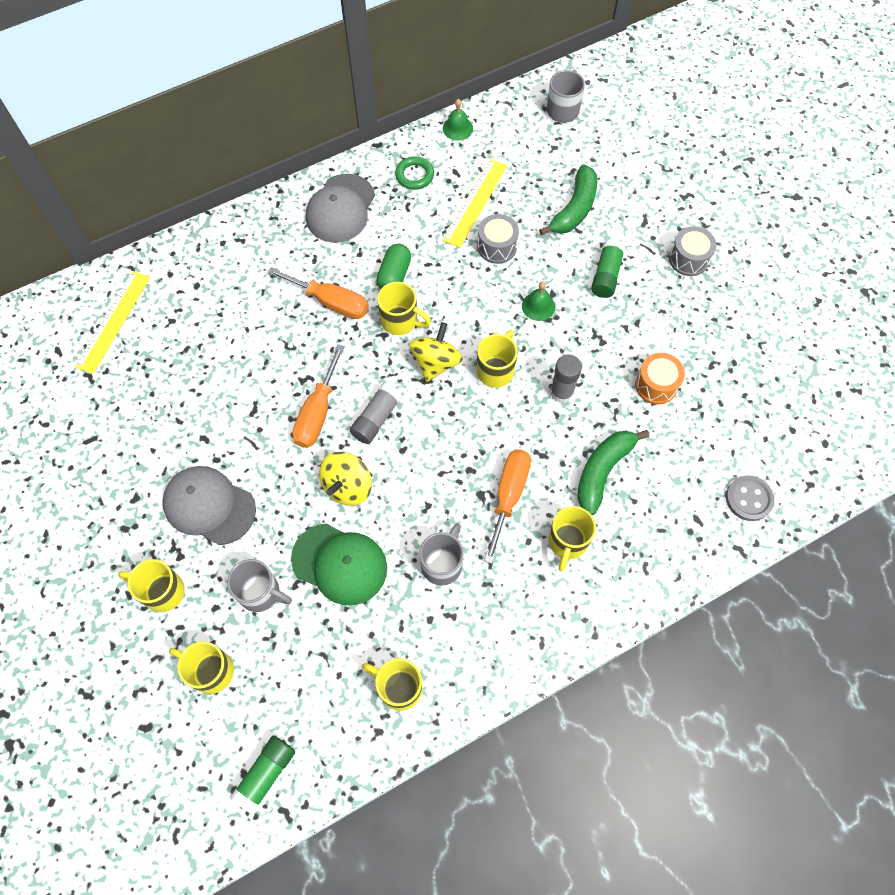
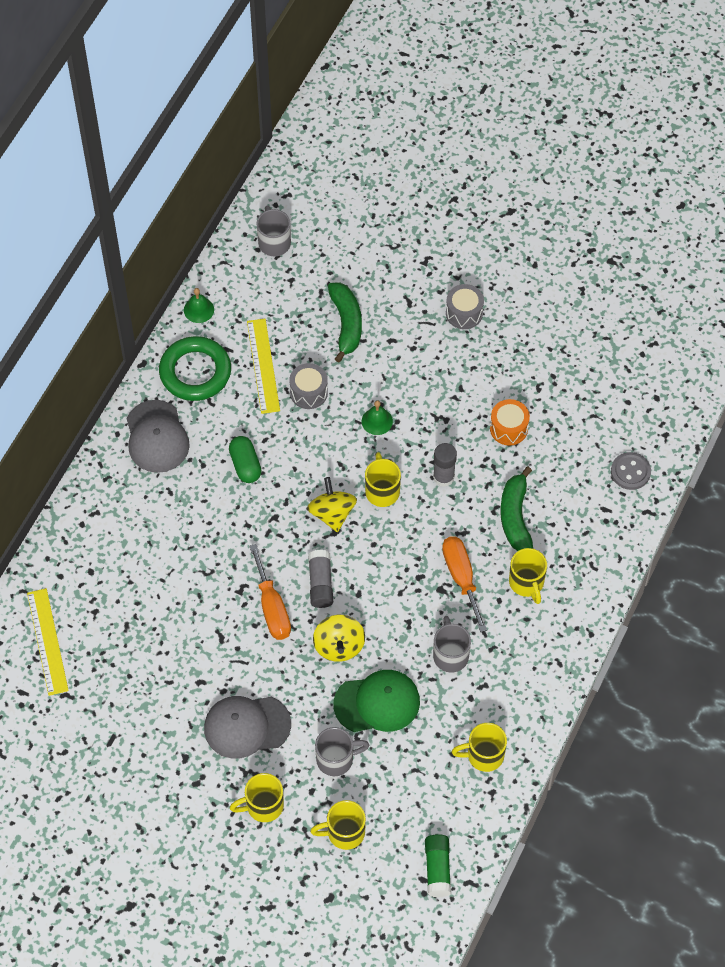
camera: 35 degrees left, 5 degrees down
(331, 302) = (212, 517): orange screwdriver -> none
(400, 321) = (279, 498): yellow mug -> none
(414, 175) = (195, 372): green ring -> green ring, size x1.88
(606, 275) = (410, 364): green glue stick -> none

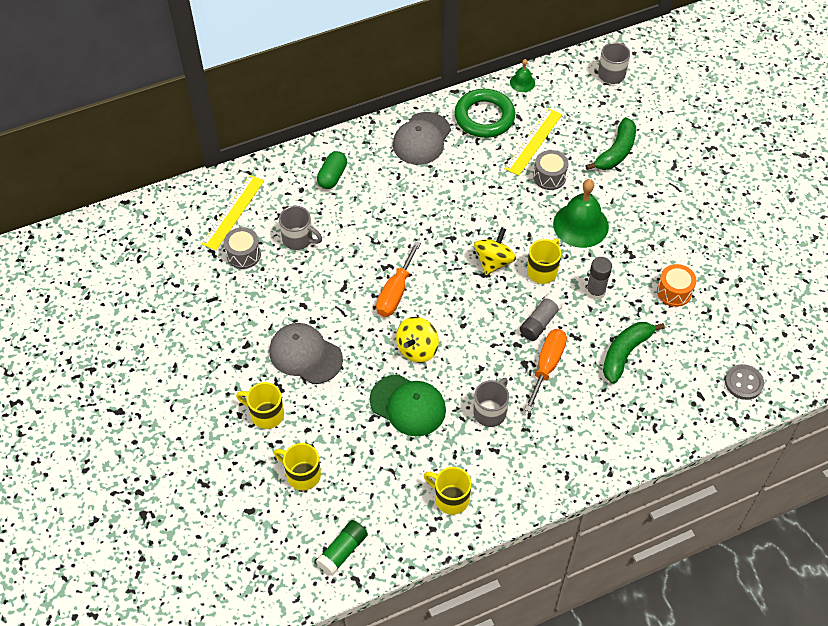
camera: 40 degrees right, 5 degrees down
(245, 465) = (463, 193): green capsule -> green capsule (332, 176)
(320, 583) = (443, 300): grey glue stick -> grey glue stick (540, 322)
(336, 759) = (344, 421): grey mug -> grey mug (298, 239)
(377, 421) = (580, 225): green bell -> green bell, size x2.01
(464, 313) = (708, 197): grey drum -> grey drum (243, 254)
(527, 583) = (592, 403): yellow mug -> none

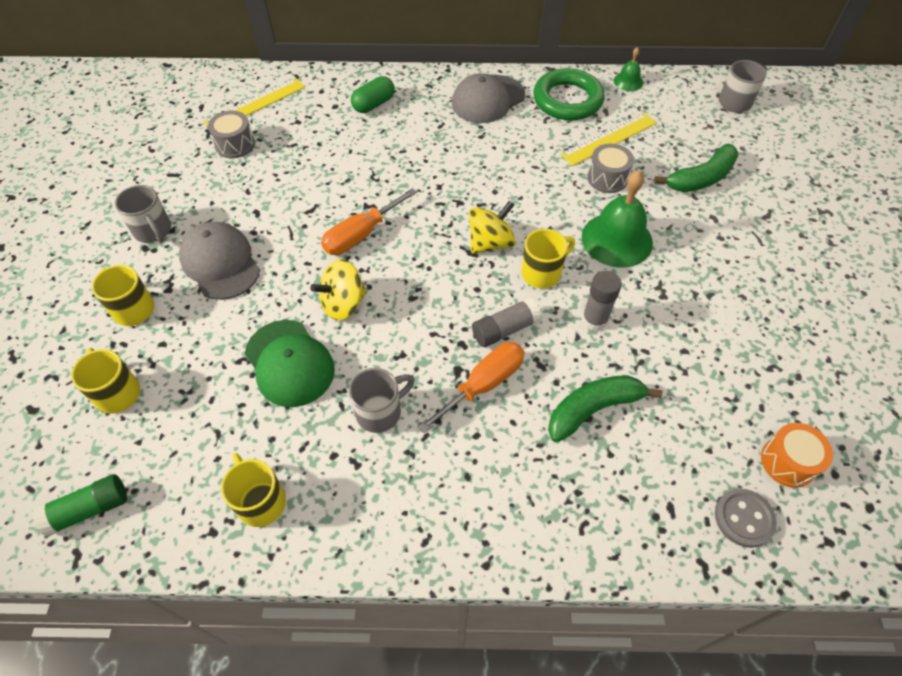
camera: 25 degrees right, 0 degrees up
(298, 239) = (299, 149): grey mug -> grey mug (153, 231)
(674, 292) = (698, 358): orange drum -> orange drum (788, 462)

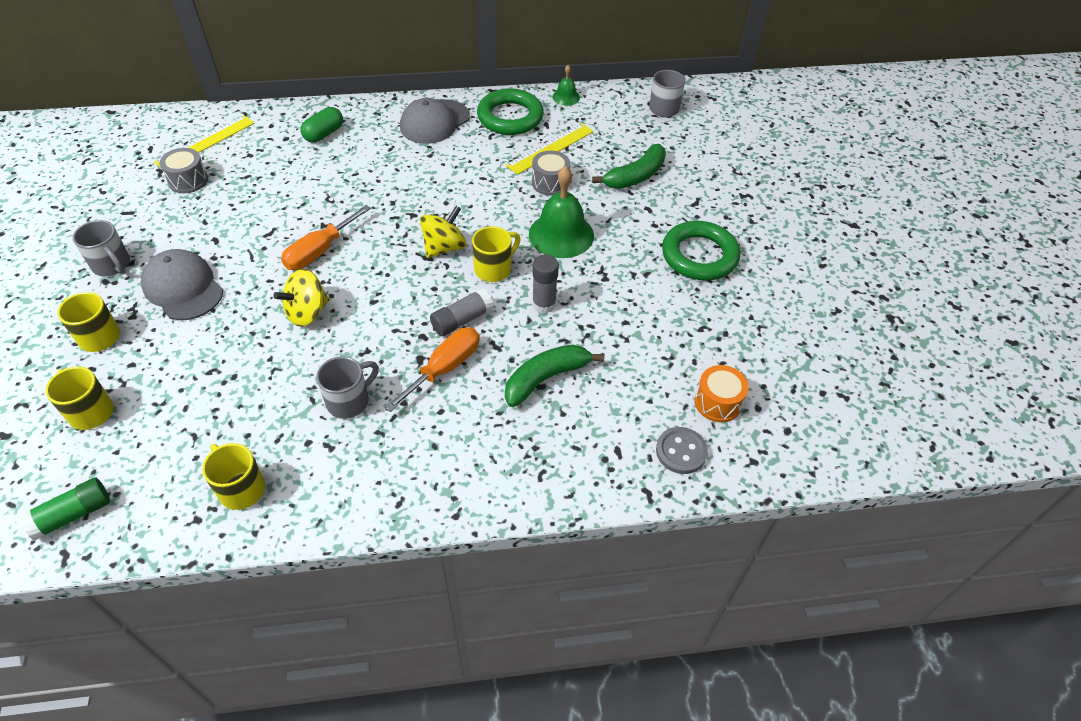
camera: 10 degrees left, 5 degrees down
(289, 363) = (259, 368): green cap -> none
(770, 279) = (699, 255): none -> green ring

